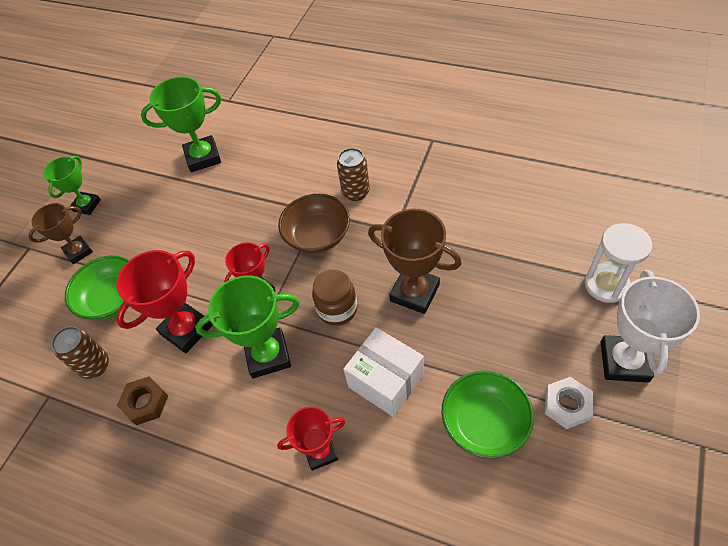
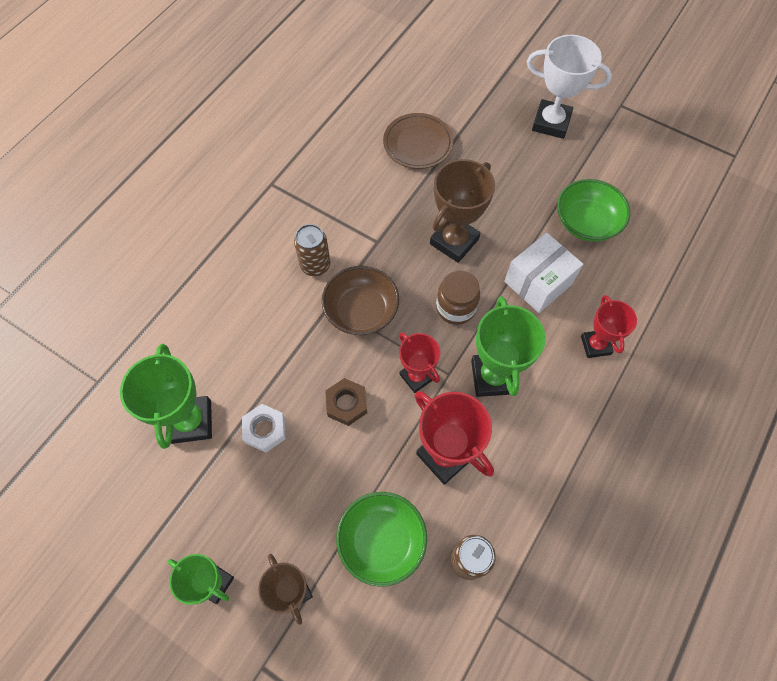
camera: 85 degrees left, 10 degrees up
(145, 403) = (523, 502): brown nut -> brown nut (346, 404)
(527, 235) = (417, 144): none -> brown plate
(566, 405) = (580, 167): white nut -> white nut (265, 430)
(606, 285) = (482, 110): white hourglass -> none

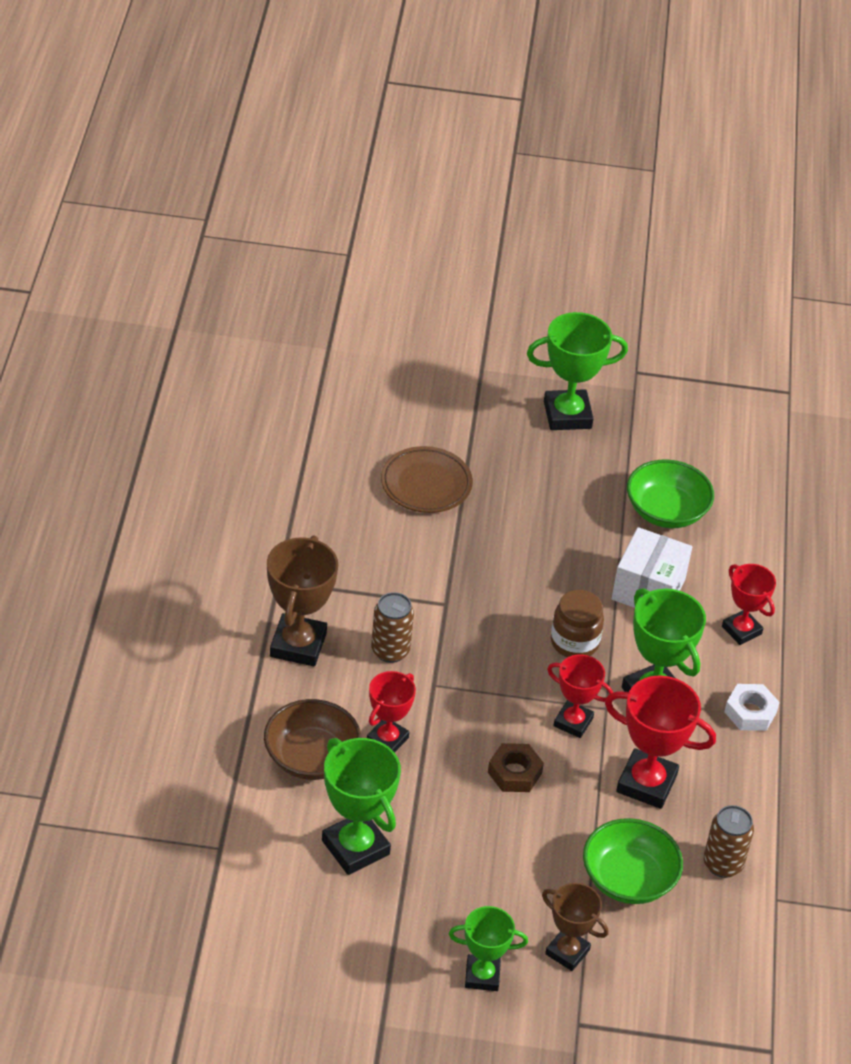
camera: 30 degrees left, 20 degrees down
(265, 430) = (442, 827): white nut -> white nut (750, 712)
(270, 338) = (387, 739): none -> red trophy
(361, 311) = (473, 679): brown bowl -> brown bowl (311, 757)
(454, 241) = (532, 576): brown trophy -> brown trophy (298, 645)
(551, 123) = (567, 415): white trophy -> green trophy

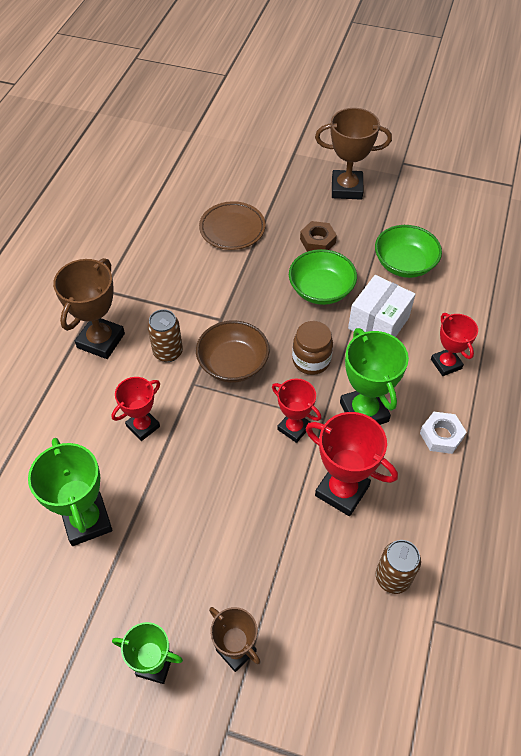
camera: 15 degrees right, 10 degrees up
(311, 757) = (79, 435): brown bowl -> brown bowl (233, 364)
(514, 773) = (235, 467): brown nut -> brown nut (317, 241)
(567, 415) = (346, 188): green trophy -> brown trophy
(628, 879) = (307, 582): green bowl -> green bowl (321, 290)

